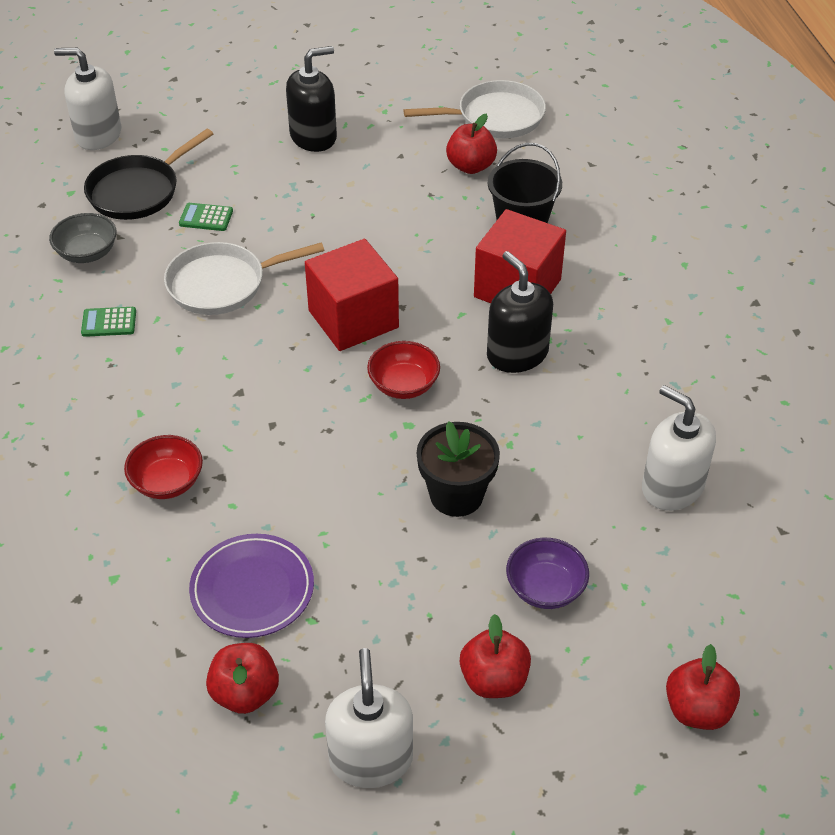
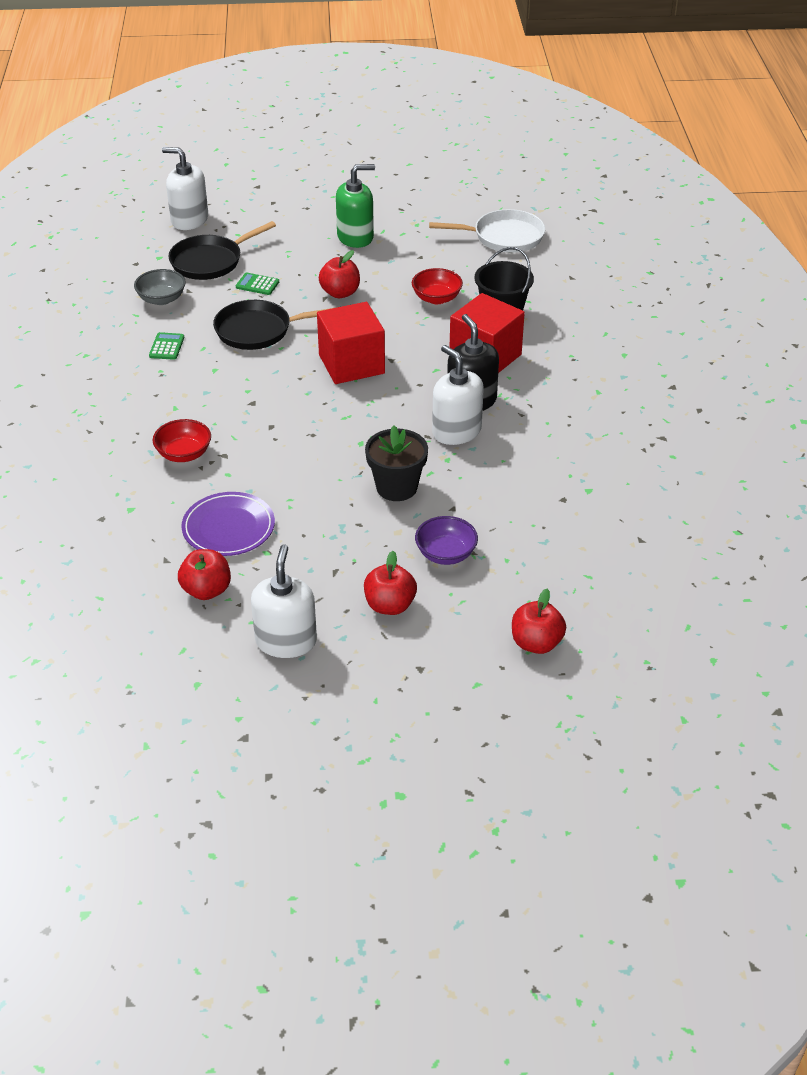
camera: 10 degrees right, 5 degrees down
(109, 322) = (166, 347): green calculator -> green calculator turned 90 degrees clockwise
(222, 284) = (258, 330): white pan -> black pan
(313, 137) = (355, 237): black soap dispenser -> green soap dispenser
(403, 385) = (377, 412): red bowl -> red bowl (436, 298)
(471, 166) = (474, 269): red apple -> red apple (340, 293)
(672, 487) = (564, 501): white soap dispenser -> white soap dispenser (456, 431)

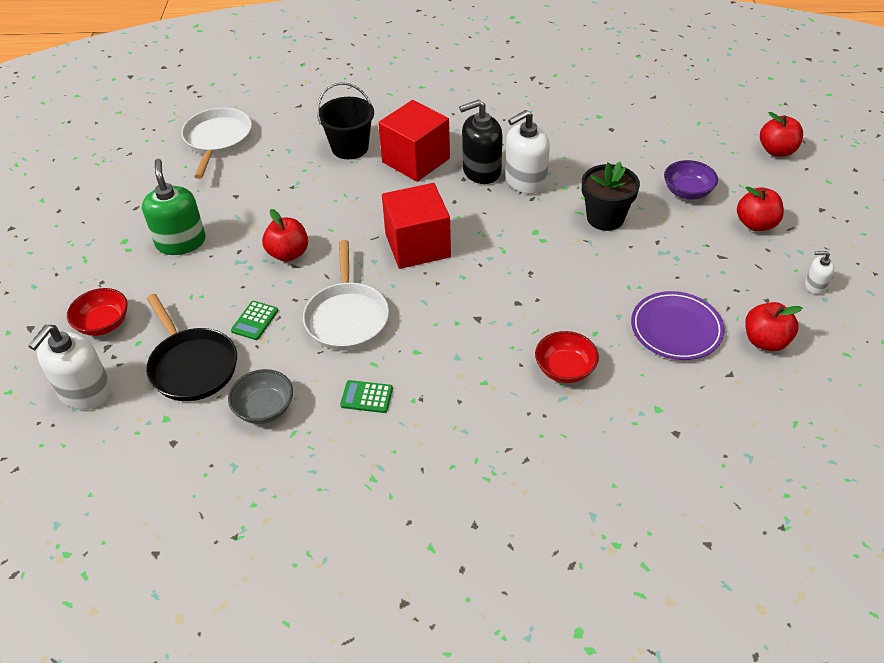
camera: 85 degrees left, 5 degrees up
(258, 330) = (347, 317): black pan -> white pan
(286, 641) = (815, 285): white soap dispenser -> white soap dispenser, size x0.49
(436, 298) = (314, 187): red bowl -> red bowl (103, 324)

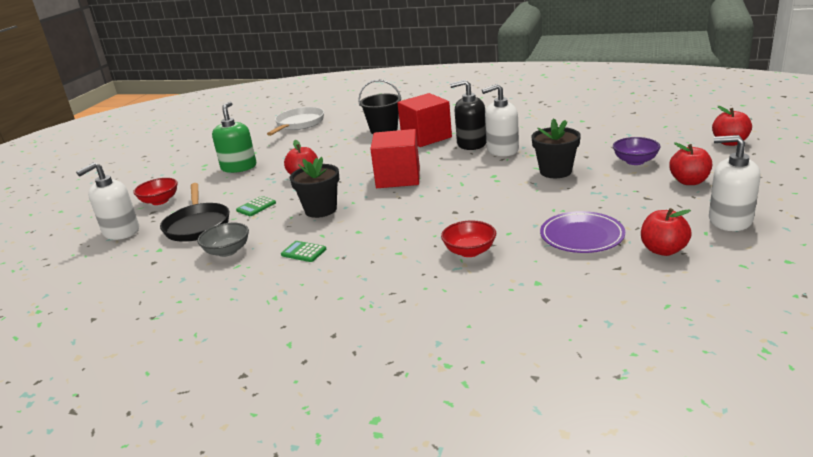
camera: 20 degrees right, 20 degrees down
(347, 317) = (321, 210): white pan -> black flower pot
(815, 285) = (730, 220): white soap dispenser -> white soap dispenser, size x2.05

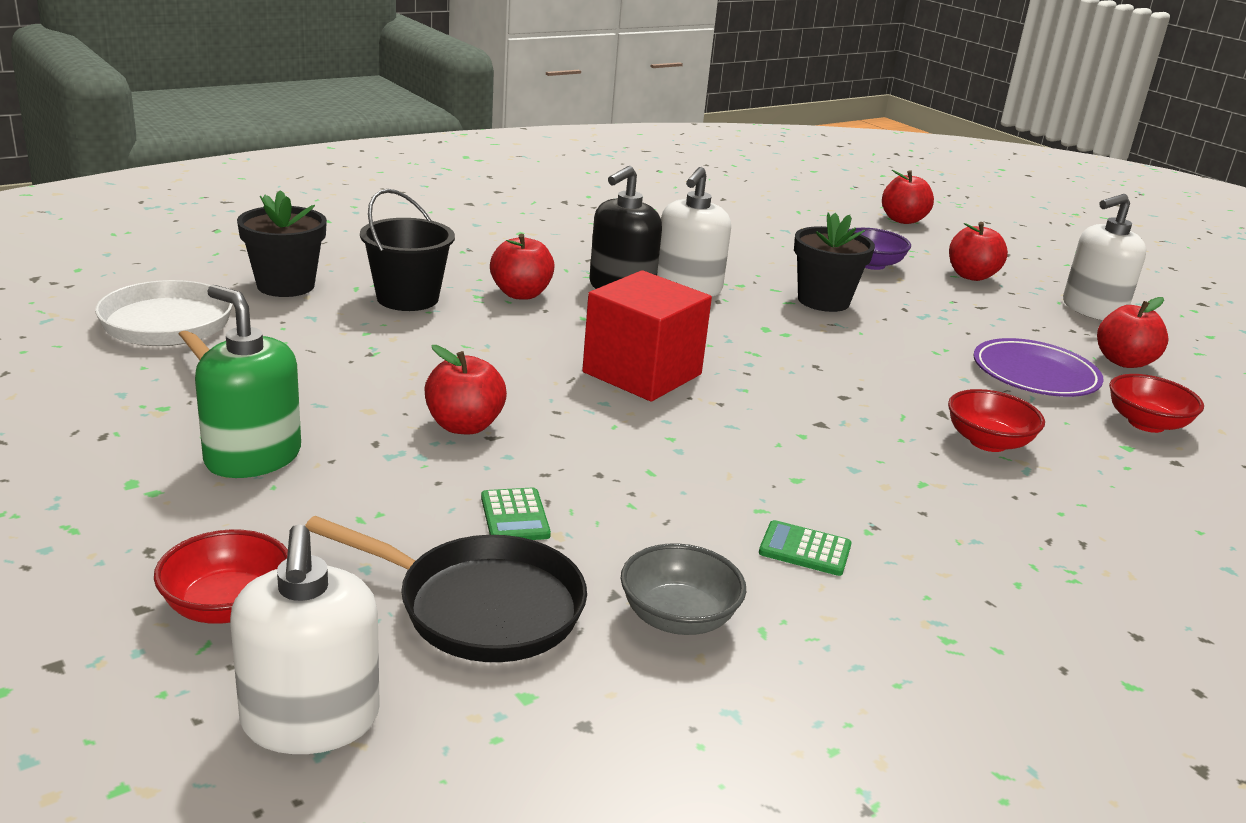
camera: 60 degrees left, 0 degrees up
(303, 252) = (805, 549): green calculator -> green calculator turned 45 degrees clockwise
(321, 210) = (652, 471): black flower pot -> black flower pot (285, 285)
(426, 137) = (521, 294): red cube -> red apple
(582, 279) = (1146, 423): none -> red bowl

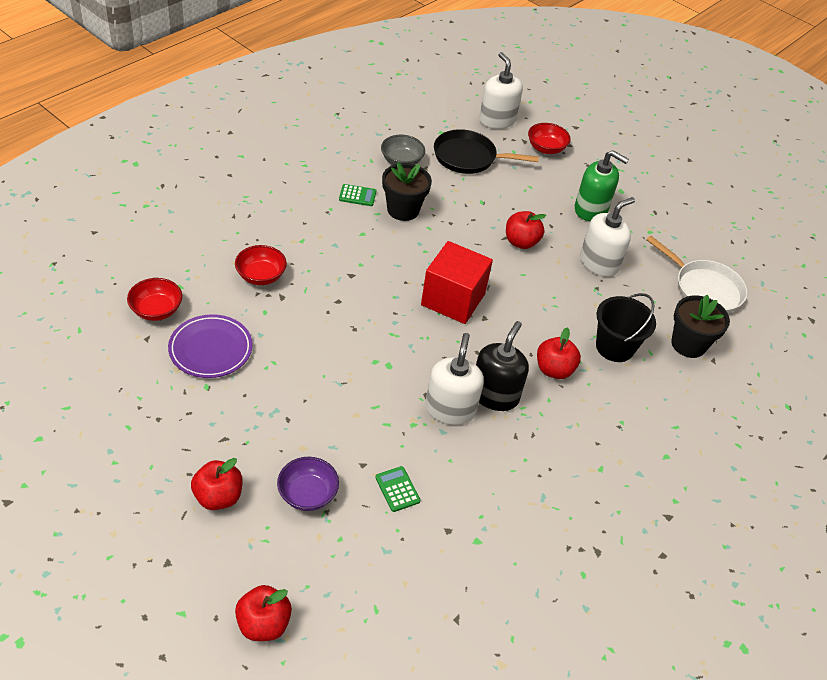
camera: 165 degrees right, 20 degrees up
(515, 516) = (475, 195): green calculator -> green calculator (397, 489)
(823, 301) = (350, 414): black flower pot -> black flower pot (403, 210)
(1092, 309) = (125, 459): white soap dispenser -> white soap dispenser (599, 263)
(1123, 362) = (137, 380): red apple -> none

